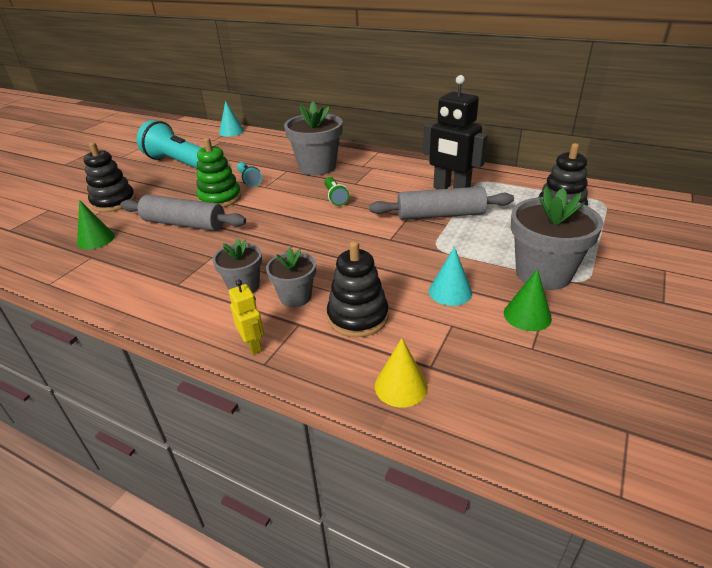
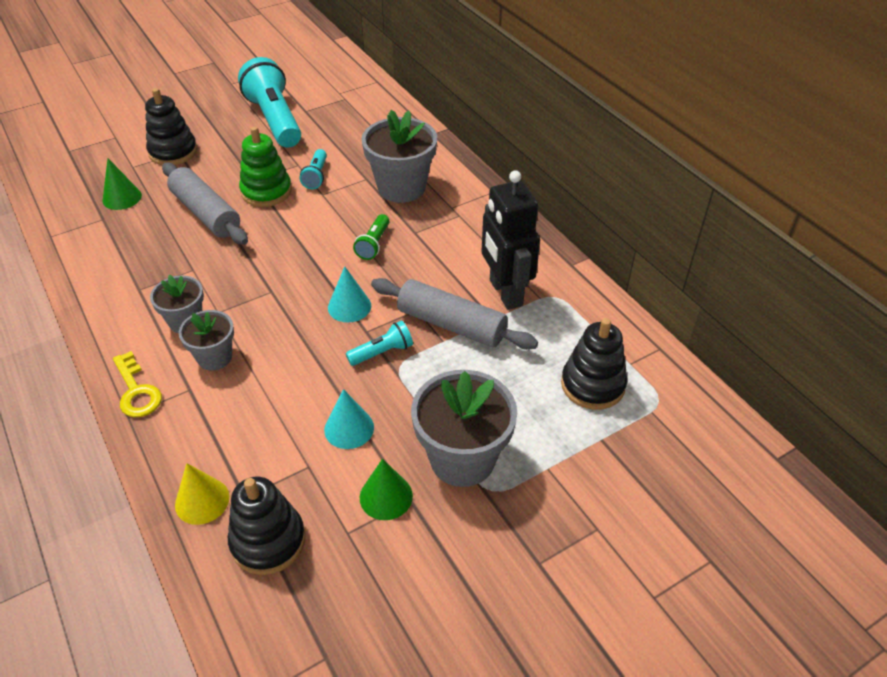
camera: 30 degrees right, 10 degrees up
(231, 131) = (369, 86): turquoise cone -> turquoise cone (349, 306)
(253, 345) = (136, 391): yellow robot -> yellow key
(358, 317) = (241, 410): black stacking toy -> black stacking toy (268, 541)
(416, 245) = (382, 352): none -> turquoise flashlight

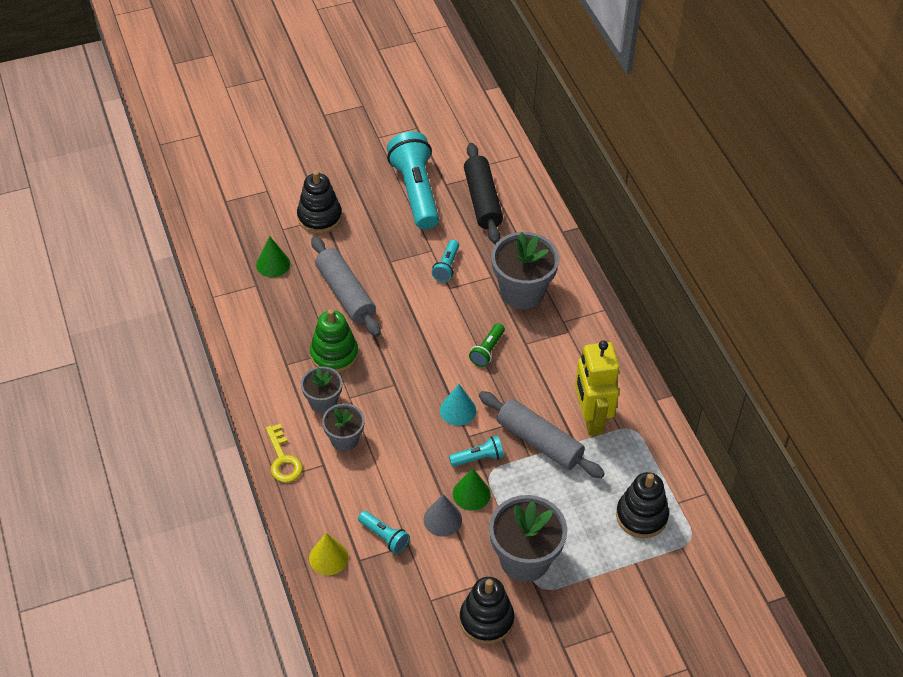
camera: 10 degrees right, 5 degrees up
(266, 191) = (400, 277): green stacking toy -> green stacking toy (334, 354)
(268, 541) = (373, 596): black stacking toy -> black stacking toy (486, 620)
(275, 461) = (384, 536): none -> turquoise flashlight
(345, 119) = (482, 200): none -> black rolling pin
(349, 428) = (442, 519): turquoise cone -> grey cone
(386, 496) = (462, 578): green cone -> green cone (471, 494)
(505, 293) = (591, 419): black robot -> yellow robot

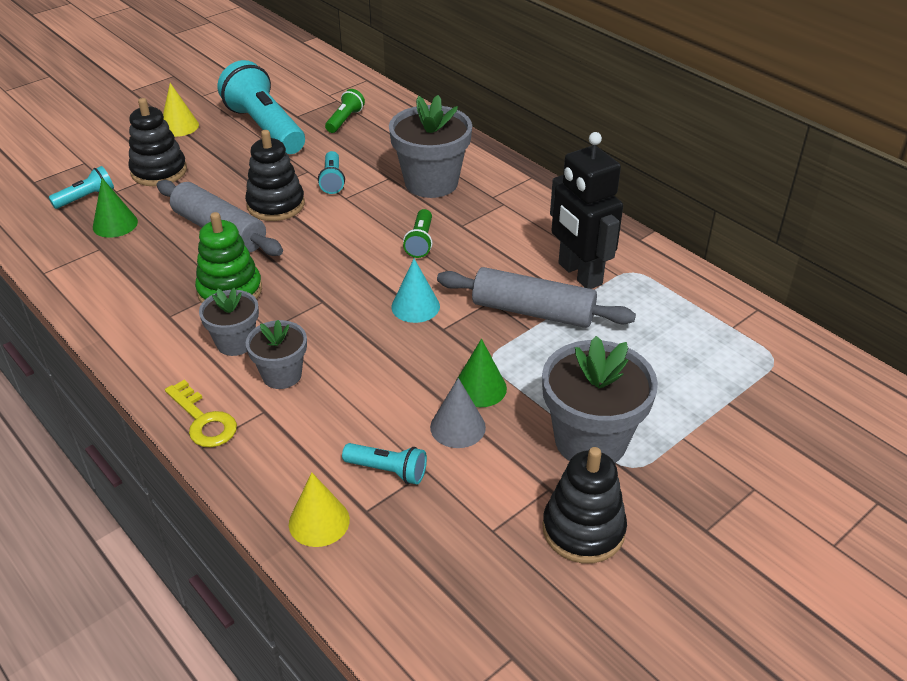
camera: 20 degrees left, 10 degrees down
(349, 170) = (179, 126): none -> yellow cone
(478, 458) = (467, 347): turquoise flashlight -> turquoise flashlight (86, 198)
(482, 200) = (345, 120): black rolling pin -> green flashlight
(591, 419) = (579, 274): yellow robot -> black robot
(641, 516) = (701, 352): black stacking toy -> black stacking toy (276, 205)

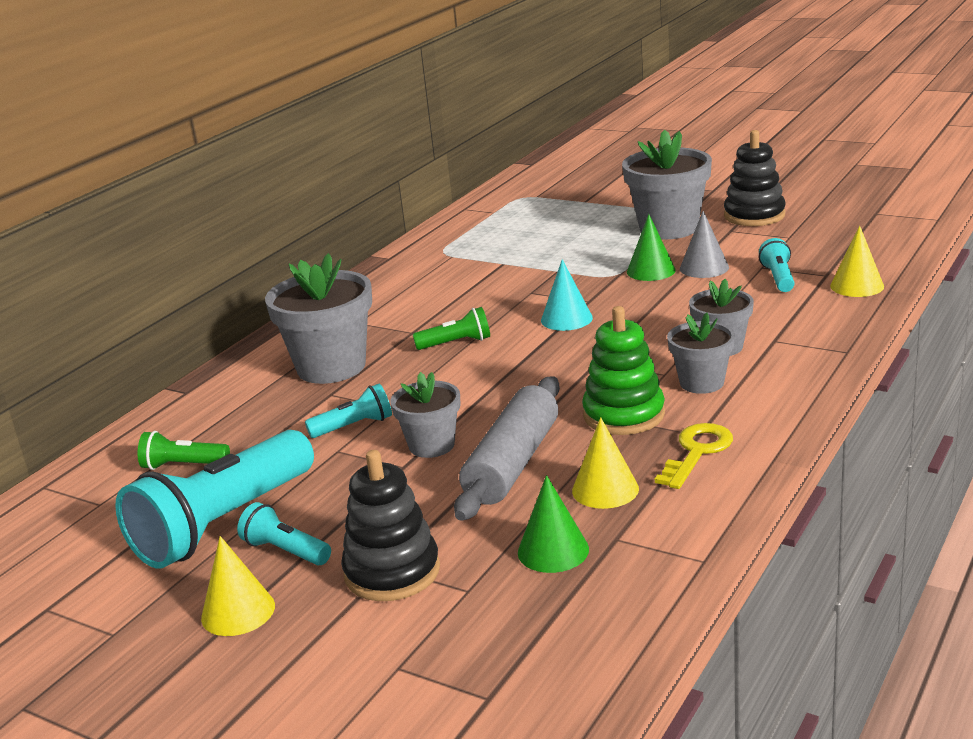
camera: 105 degrees left, 15 degrees down
(86, 198) = (503, 610): turquoise flashlight -> turquoise flashlight (285, 551)
(151, 258) = (605, 489): none -> yellow cone
(203, 420) = (817, 361): yellow key -> yellow key (697, 452)
(276, 205) = (431, 445): black stacking toy -> grey flower pot
(533, 311) = (532, 274): grey rolling pin -> none
(579, 274) = (462, 268): black robot -> none

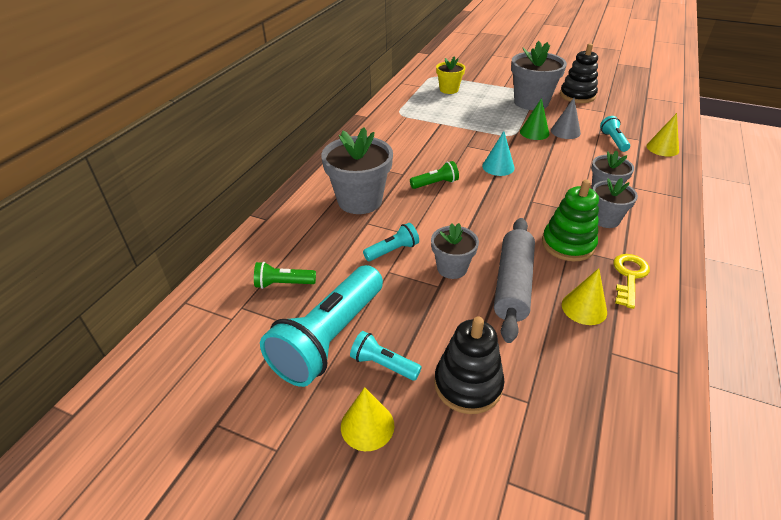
camera: 10 degrees left, 15 degrees up
(539, 215) = (449, 89): none -> yellow flower pot
(553, 550) = (573, 364): green cone -> none

